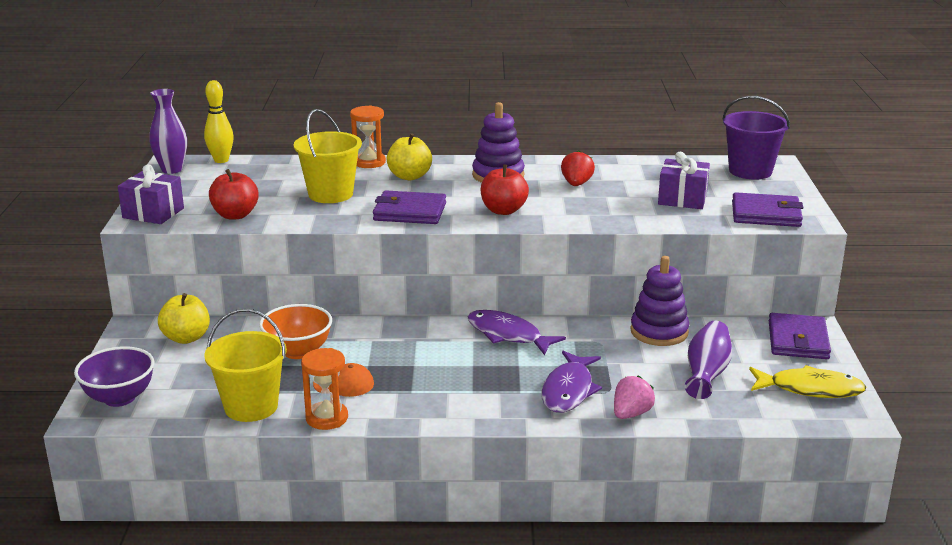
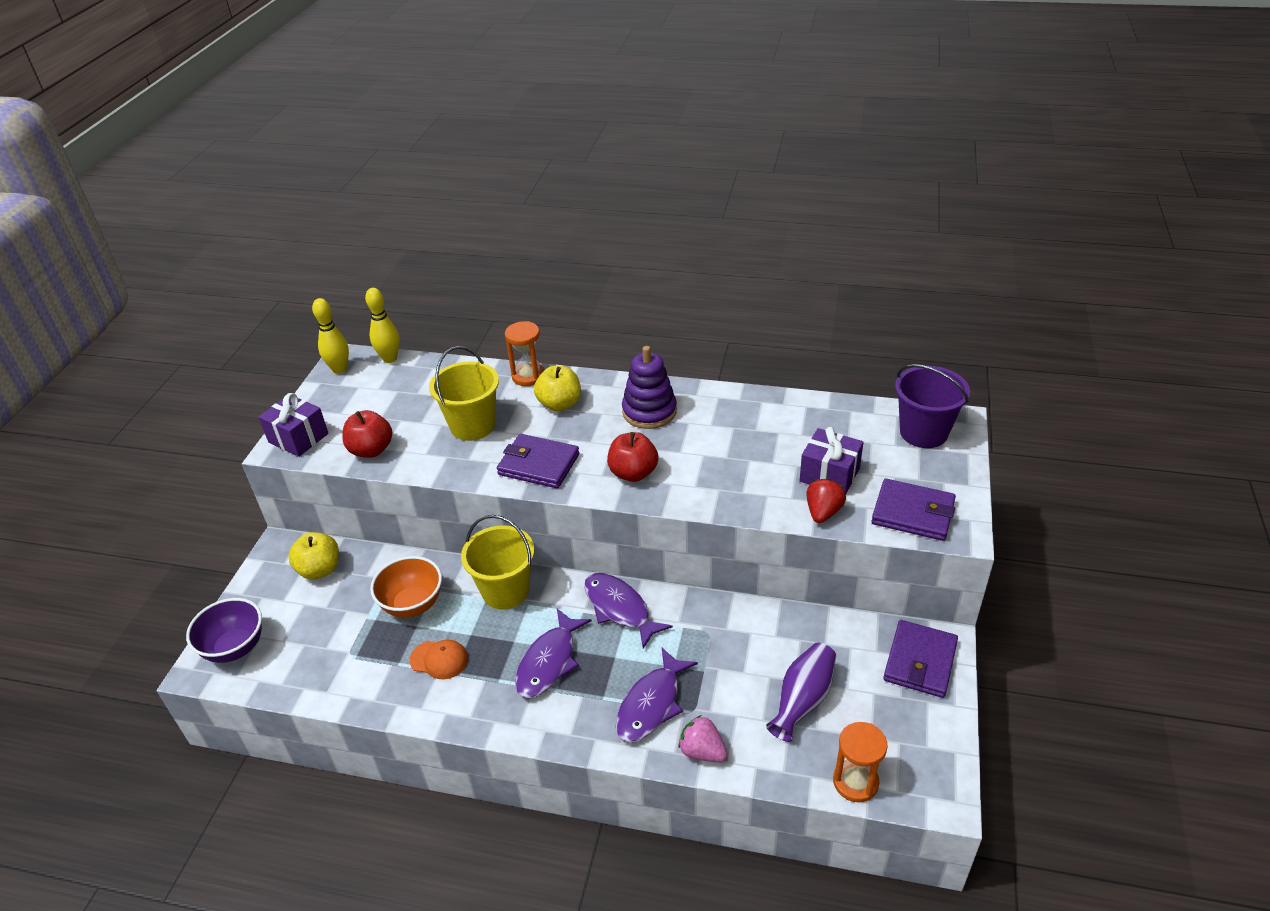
camera: 15 degrees right, 15 degrees up
(172, 169) = (339, 369): purple vase -> yellow bowling pin
(251, 407) = (345, 679): yellow bucket -> yellow bucket (505, 591)
(327, 418) = (407, 708): orange hourglass -> orange hourglass (855, 782)
(456, 374) = (549, 662): none -> purple fish
(576, 184) = (725, 435): red strawberry -> red strawberry (823, 512)
(631, 414) = (702, 751): pink strawberry -> pink strawberry turned 105 degrees counterclockwise
(659, 332) = (775, 626): purple stacking toy -> none
(810, 389) = (906, 743): yellow fish -> none

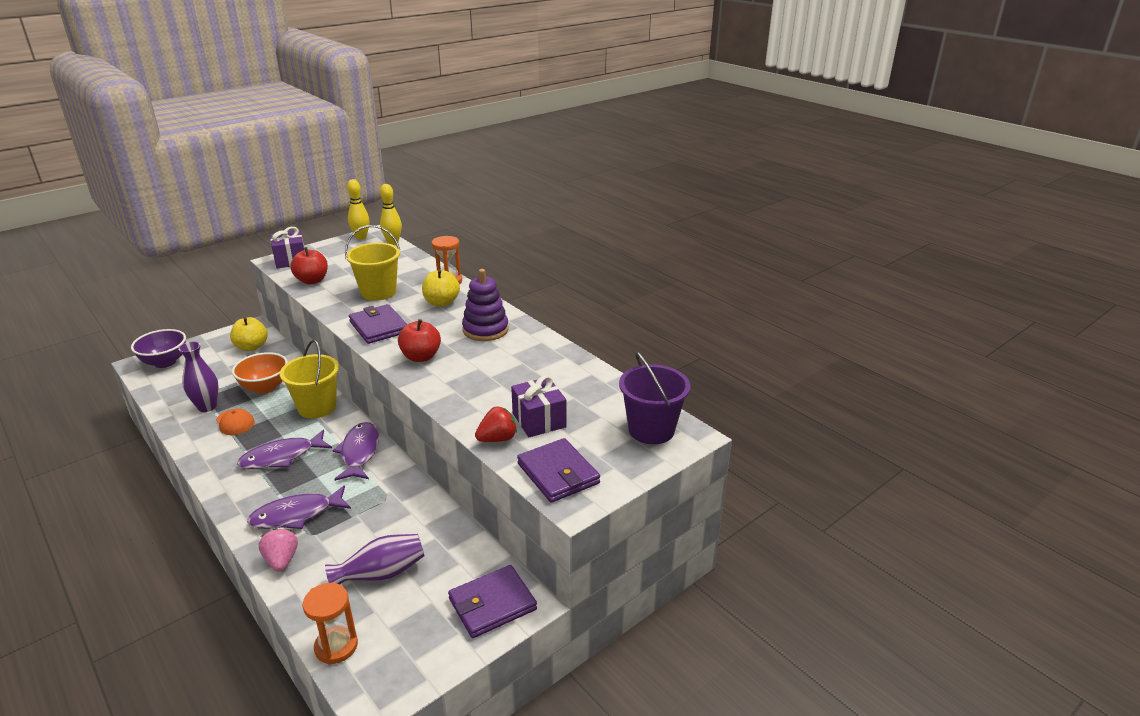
camera: 35 degrees right, 10 degrees down
(378, 664) = (207, 407): none -> purple vase

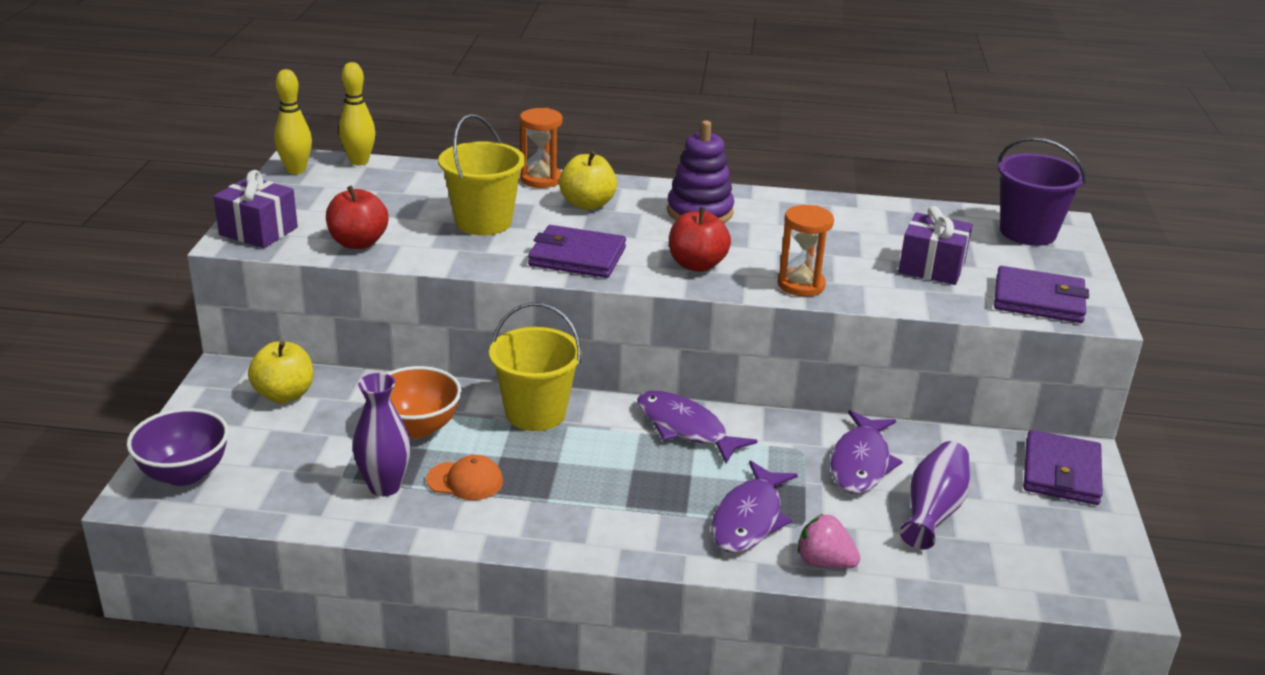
camera: 45 degrees left, 0 degrees up
(282, 457) = (609, 480): purple fish -> purple fish (860, 463)
(336, 646) = (1018, 586): orange hourglass -> orange hourglass (801, 285)
(497, 439) = (934, 299): red strawberry -> none

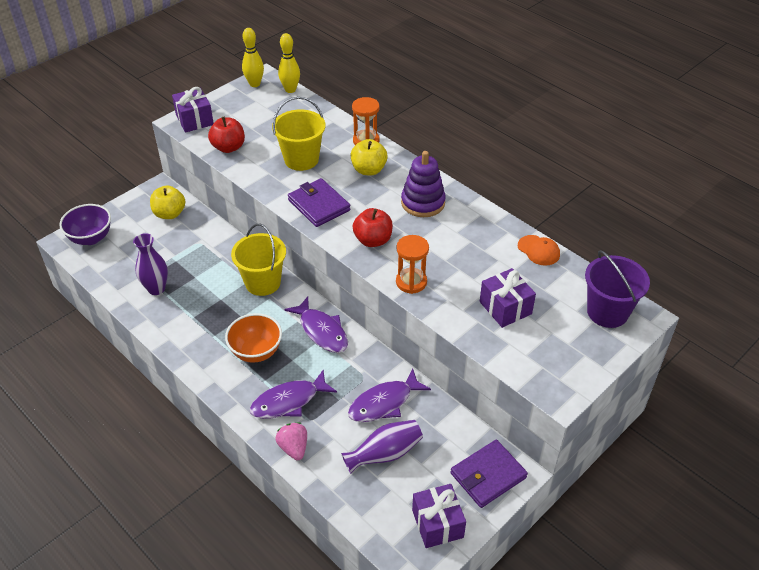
camera: 40 degrees right, 15 degrees up
(417, 427) = (203, 263): orange bowl -> orange bowl (256, 352)
(465, 481) = (191, 305): orange cap -> orange cap (538, 250)
(685, 428) = (321, 331): purple fish -> purple fish turned 150 degrees clockwise
(1038, 300) = (538, 365): purple wallet -> none
(1080, 544) = (437, 524): none -> purple gift

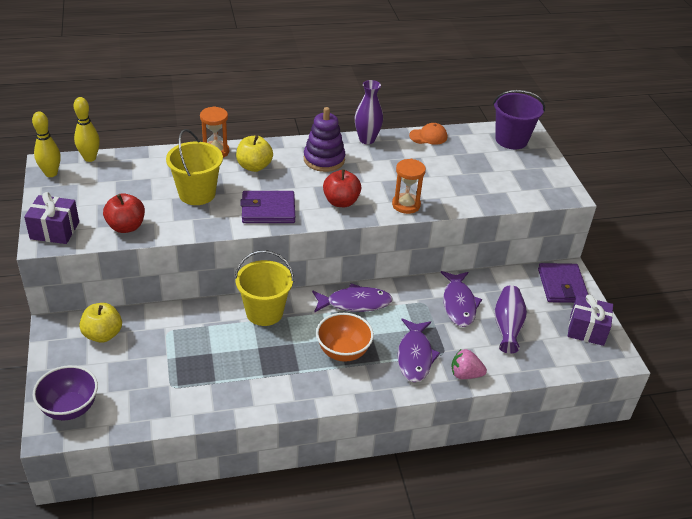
camera: 60 degrees left, 5 degrees down
(156, 289) = (199, 386): purple vase -> purple vase (367, 139)
(505, 308) = (471, 177): purple gift -> none

